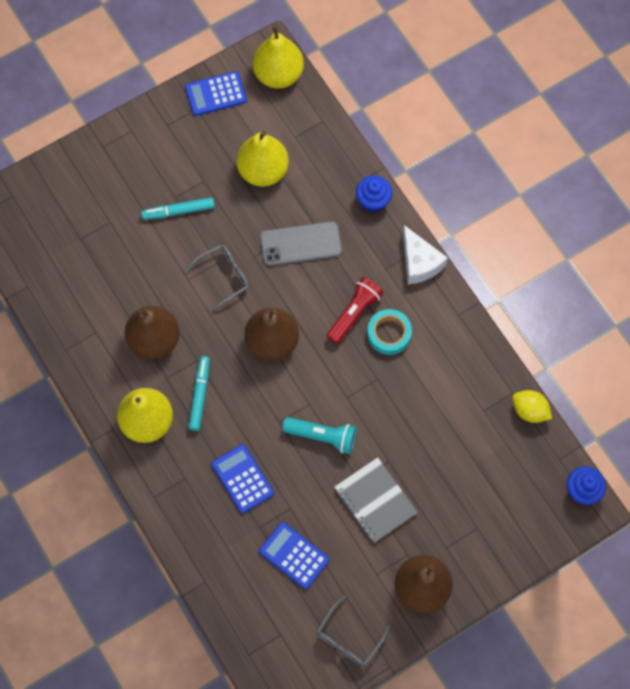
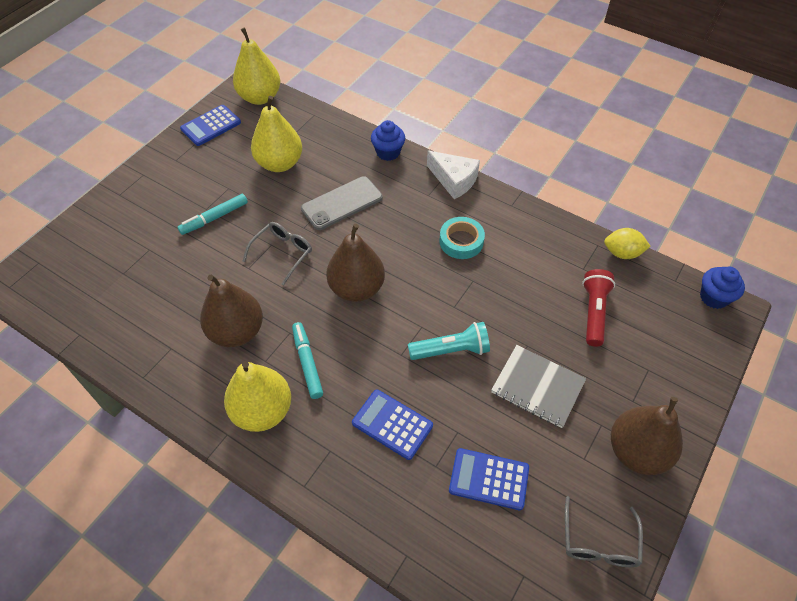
camera: 25 degrees left, 15 degrees down
(354, 313) = (420, 237): red flashlight -> red flashlight (594, 312)

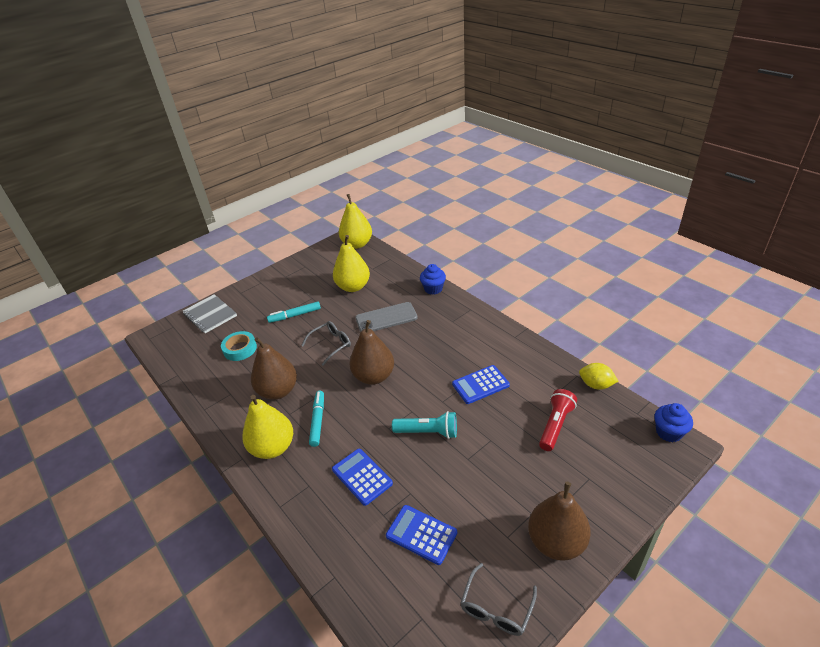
camera: 20 degrees right, 15 degrees down
(211, 126) = (317, 258): blue calculator -> blue calculator (480, 385)
(454, 180) = (476, 314): white cheese -> none
(461, 241) = (465, 356): turquoise tape -> turquoise tape (240, 349)
(537, 387) = (487, 473): grey notebook -> grey notebook (210, 315)

